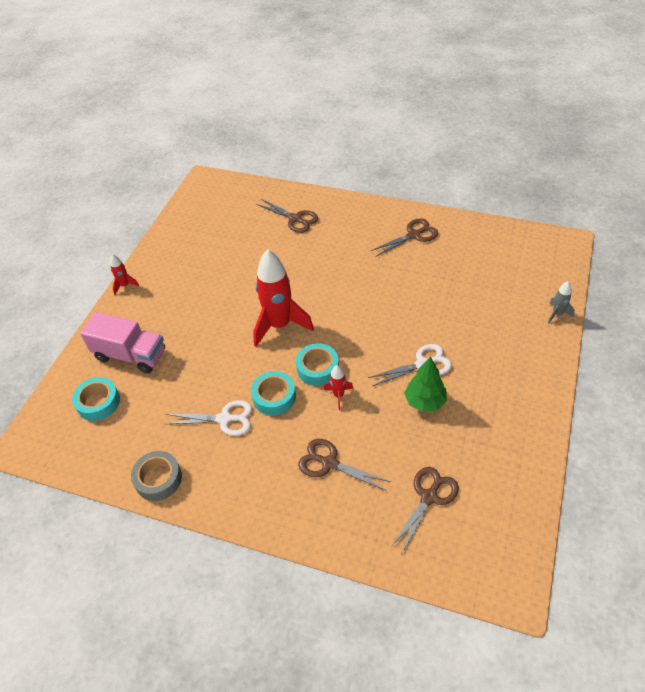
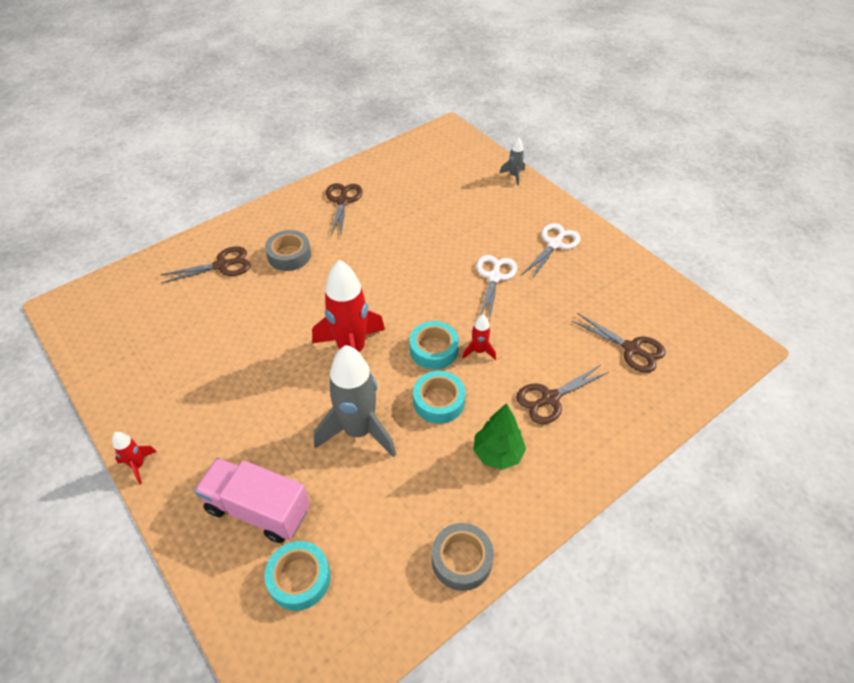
camera: 60 degrees left, 0 degrees up
(130, 355) = (258, 509): pink truck -> pink truck turned 120 degrees counterclockwise
(218, 368) = (358, 431): none -> grey rocket
(224, 419) = (431, 457): white scissors -> white scissors (554, 244)
(334, 242) = (289, 255): none -> grey tape
(424, 401) = (534, 298): green tree -> green tree (497, 454)
(429, 497) = (631, 349): brown scissors -> brown scissors turned 150 degrees clockwise

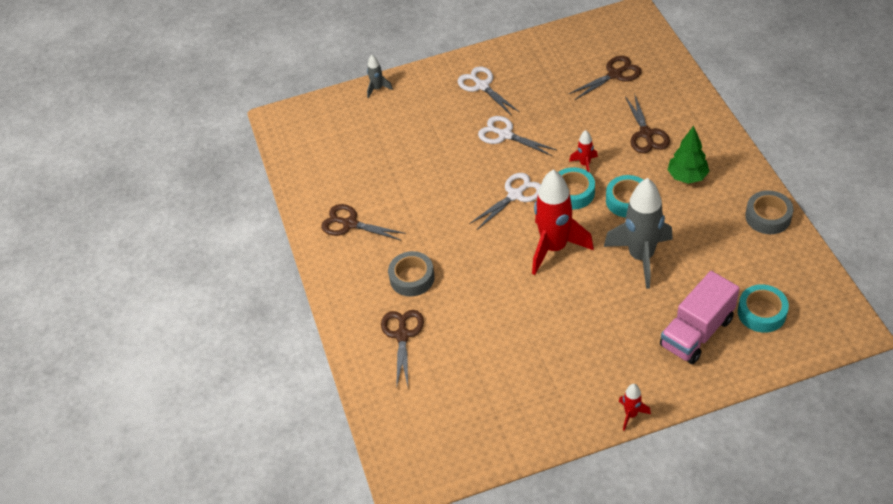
camera: 65 degrees left, 0 degrees up
(414, 303) = (515, 195): none -> white scissors

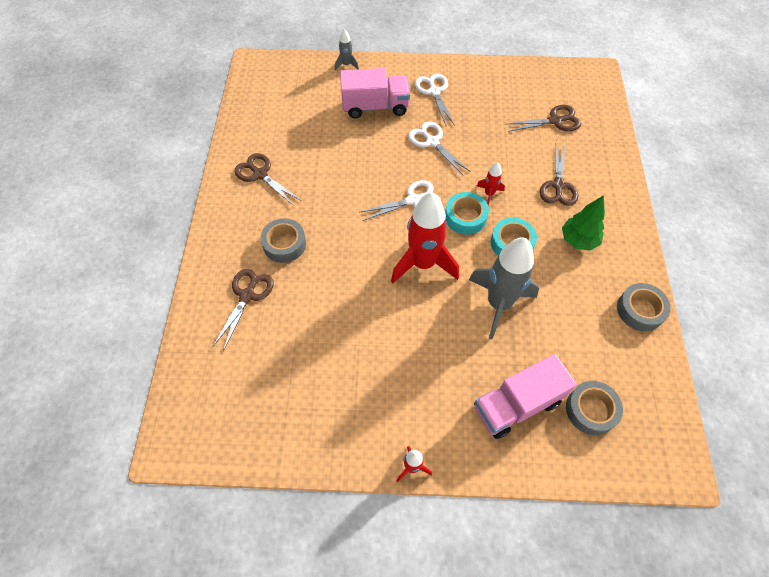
camera: 15 degrees right, 10 degrees up
(430, 120) = (375, 107): none -> pink truck
(761, 312) = (591, 410): turquoise tape -> grey tape

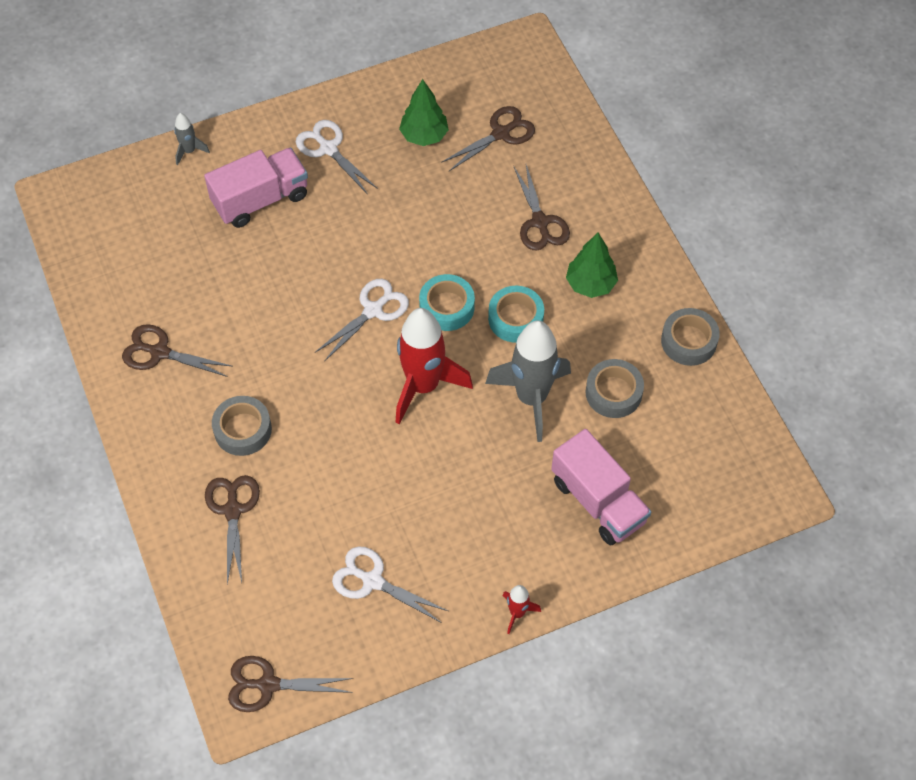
camera: 25 degrees left, 0 degrees up
(198, 436) = (268, 685): none -> brown scissors
(432, 142) = (359, 222): white scissors -> white scissors (372, 581)
(489, 194) = (462, 266): red rocket -> none
(501, 105) = (424, 136): none -> green tree
(517, 404) = (598, 501): pink truck -> pink truck turned 75 degrees counterclockwise
(591, 410) = (677, 473): grey tape -> grey tape (613, 393)

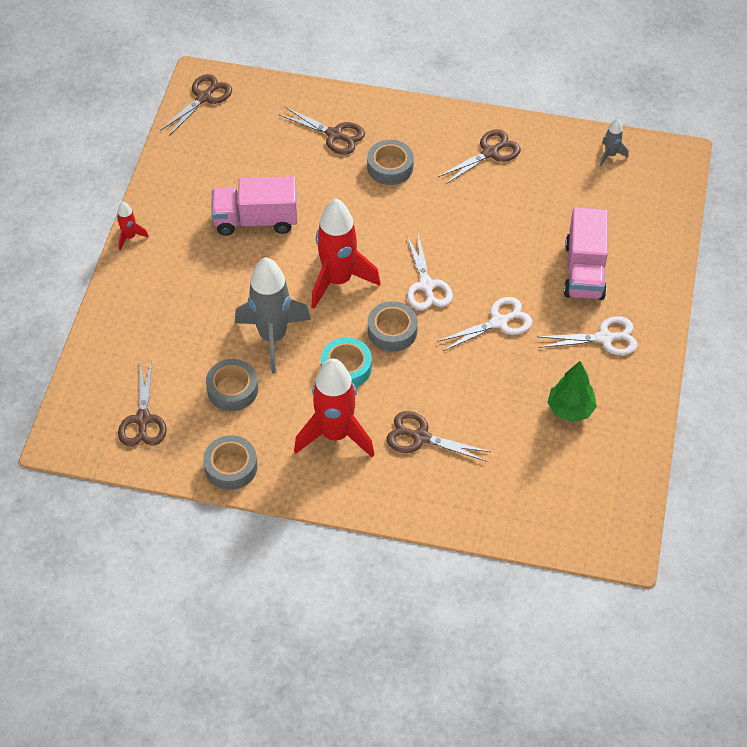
camera: 125 degrees right, 5 degrees down
(189, 151) = (667, 250): grey rocket -> grey rocket (610, 155)
(372, 581) = (221, 177): white scissors -> white scissors (499, 322)
(447, 307) = (392, 331): turquoise tape -> grey tape
(501, 133) = (532, 465): brown scissors -> brown scissors (143, 419)
(590, 284) = (335, 434): green tree -> red rocket
(598, 501) = (161, 327): pink truck -> pink truck (256, 220)

